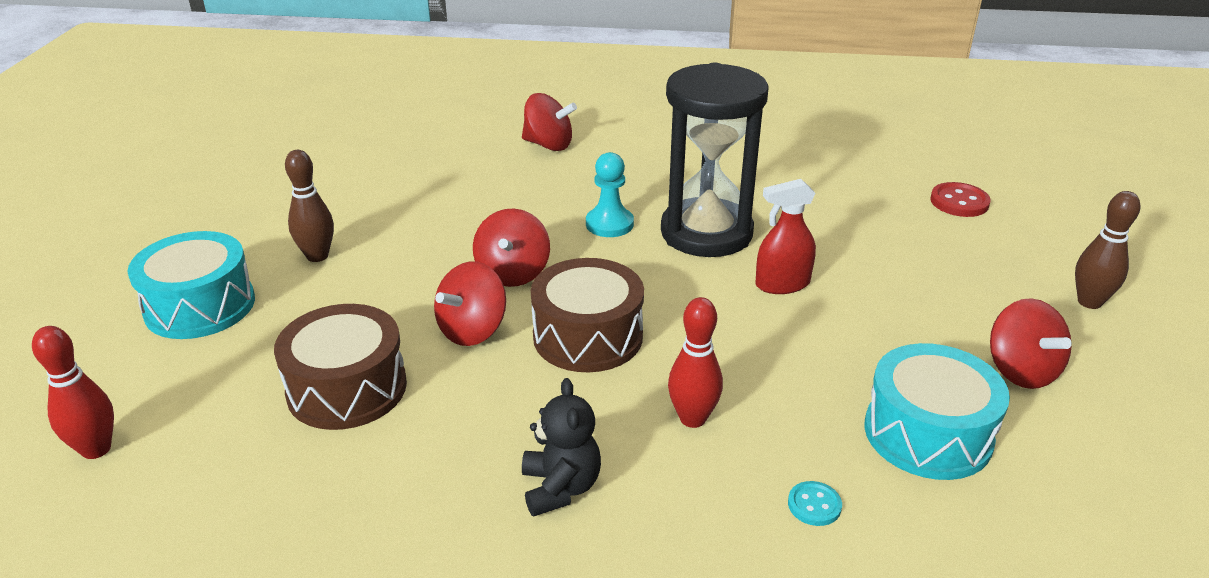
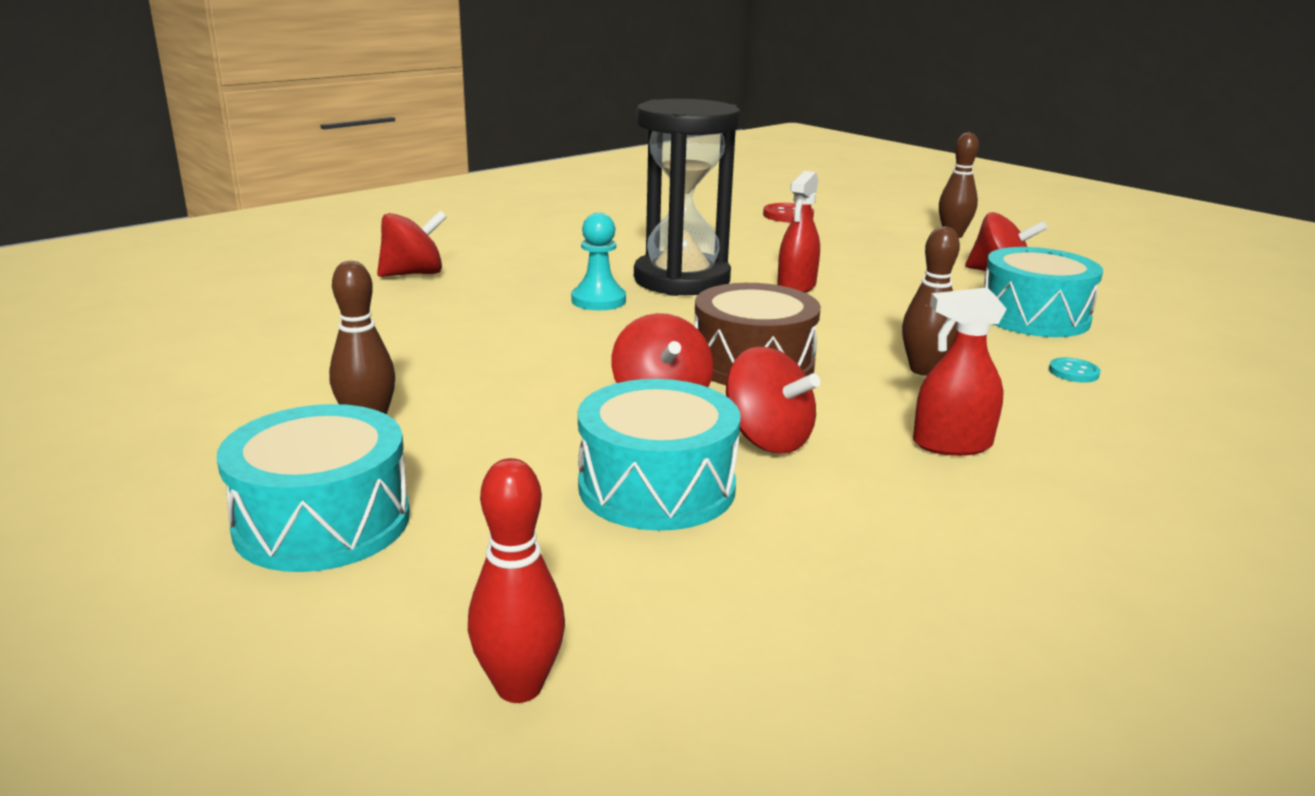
camera: 50 degrees left, 10 degrees down
(347, 388) = (656, 487): brown drum -> turquoise drum
(513, 273) = (599, 356): red spinning top -> red spinning top (767, 439)
(560, 488) = (952, 444): black teddy bear -> red spray bottle
(692, 418) = (923, 370): red bowling pin -> brown bowling pin

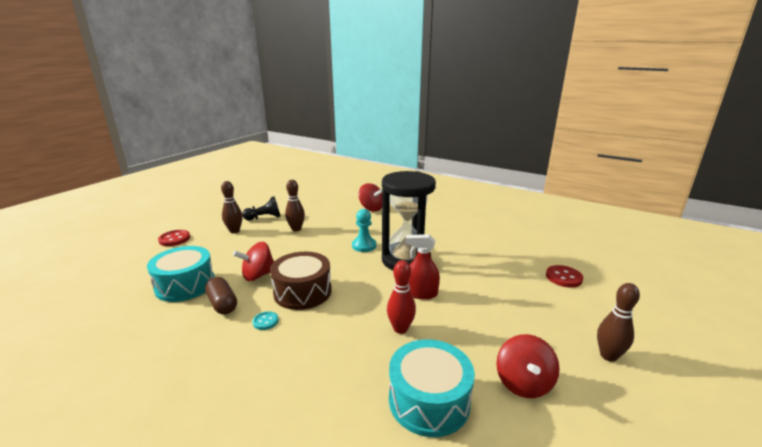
camera: 75 degrees right, 0 degrees up
(317, 384) = (264, 218): none -> black pawn
(322, 522) = (174, 239): turquoise drum -> red button
(519, 687) = (81, 281): red bowling pin -> red bowling pin (400, 329)
(767, 439) = (222, 304): red spinning top -> brown capsule
(923, 370) = (309, 346): brown bowling pin -> brown bowling pin (296, 229)
(952, 444) = (215, 358): red spray bottle -> none
(1073, 372) = (324, 417): turquoise button -> turquoise button (265, 321)

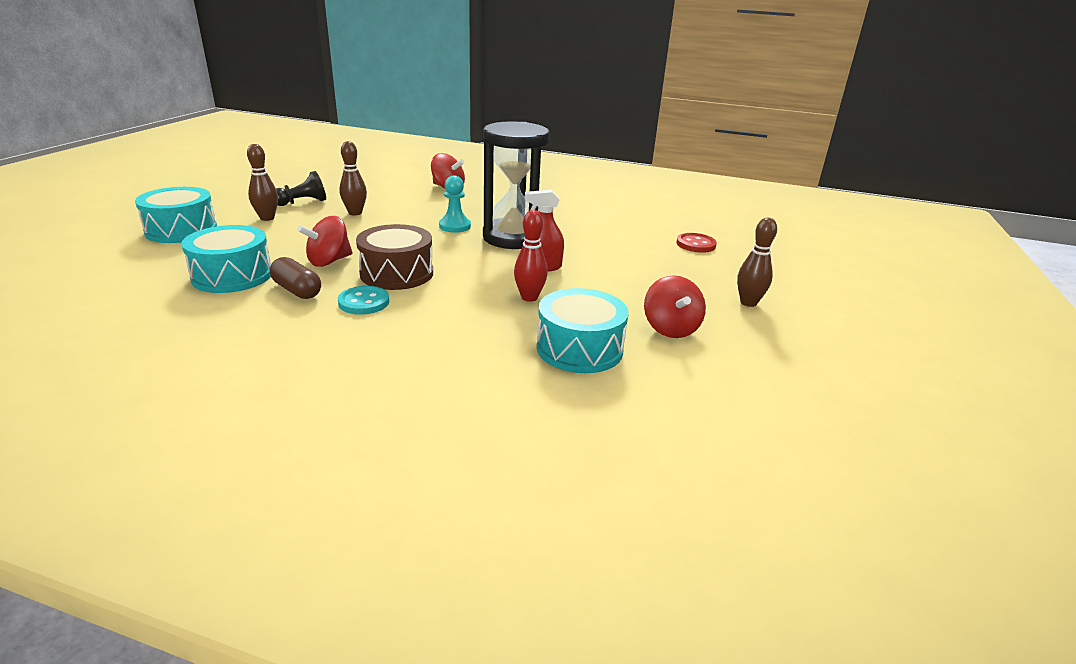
camera: 15 degrees left, 5 degrees up
(174, 239) = (181, 230): red button -> turquoise drum
(265, 321) = (364, 302): turquoise button -> turquoise button, size x1.61

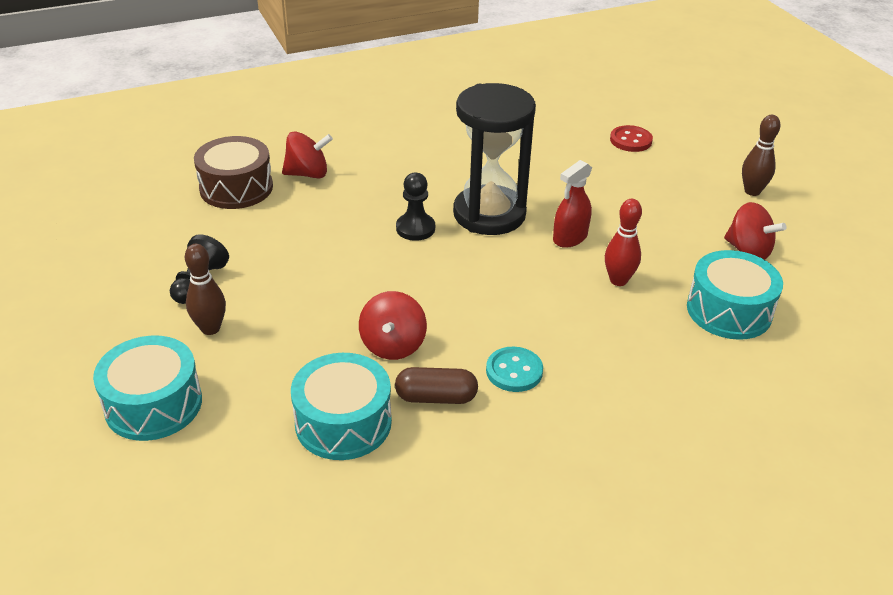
camera: 40 degrees left, 10 degrees up
(355, 213) = (287, 265): brown bowling pin -> none
(397, 273) = (477, 321): brown drum -> brown drum (236, 188)
(455, 226) = (415, 228): turquoise pawn -> black pawn

